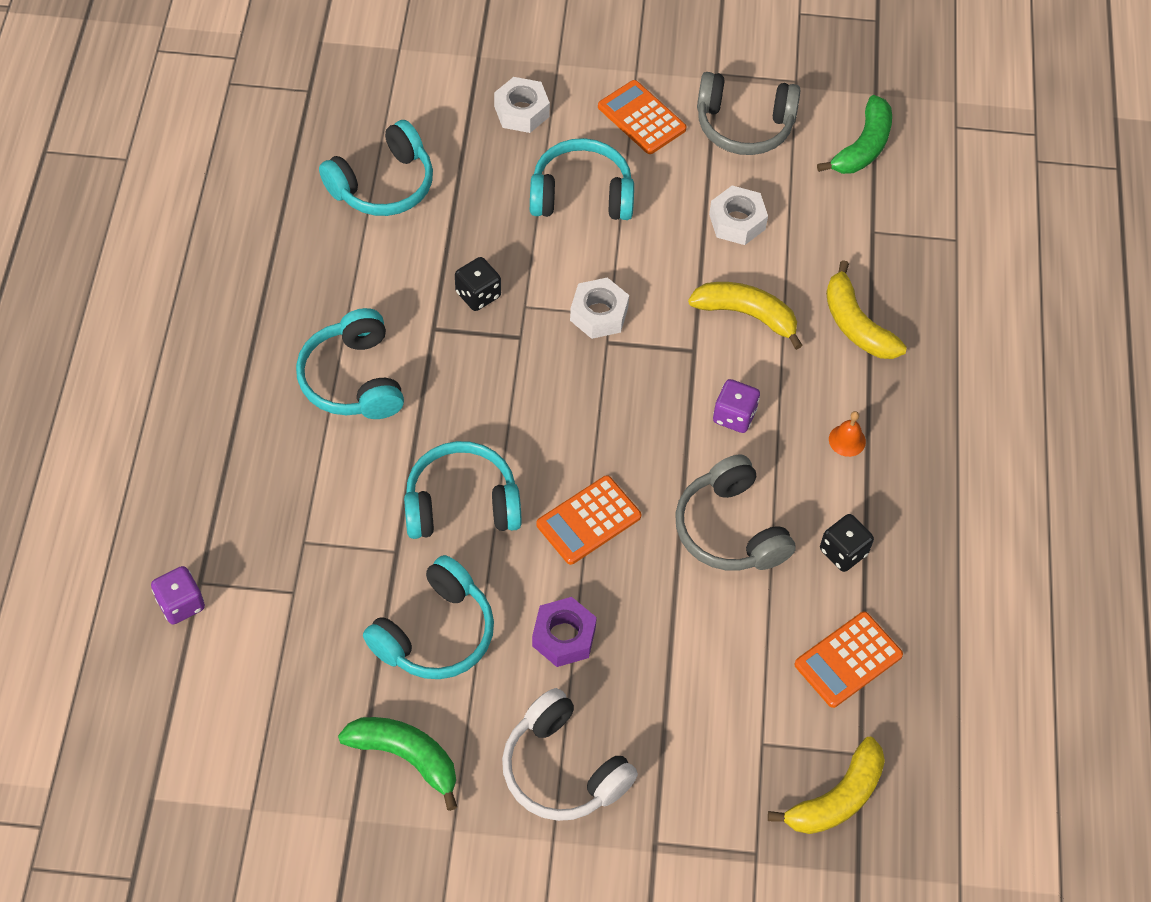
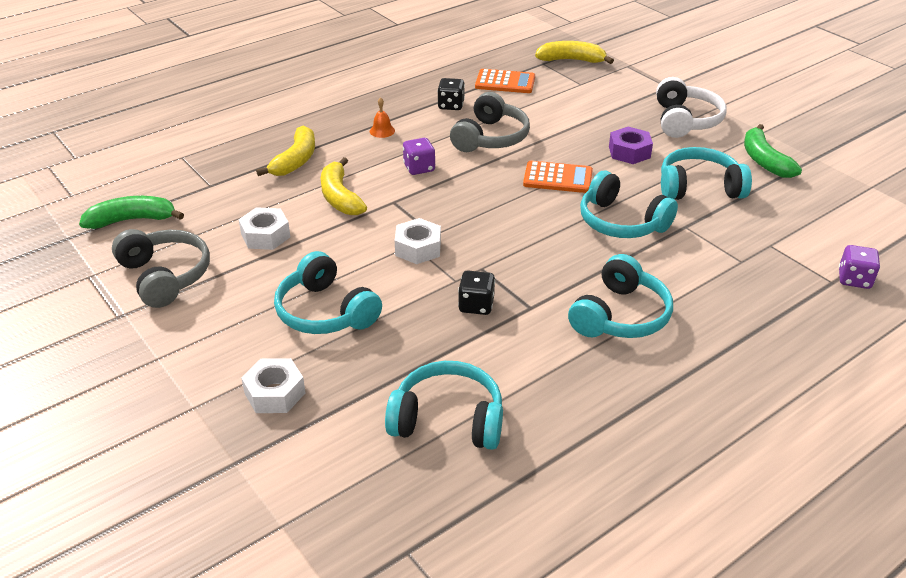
camera: 130 degrees left, 20 degrees down
(641, 118) = (210, 327): orange calculator -> none

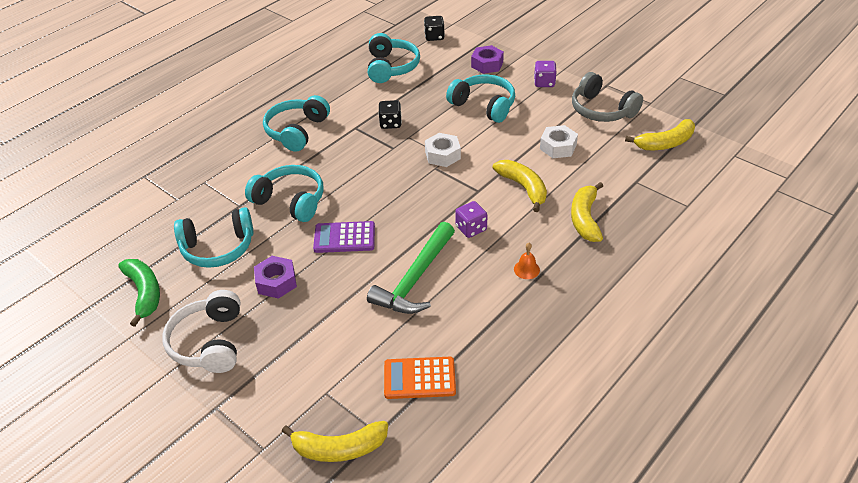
camera: 170 degrees right, 5 degrees up
(132, 220) = (665, 143): green banana -> yellow banana
(275, 393) = (487, 64): white nut -> purple nut
(448, 419) = (391, 67): turquoise headphones -> turquoise headphones turned 90 degrees counterclockwise
(451, 105) = (471, 322): black dice -> black dice (434, 37)
(490, 138) = (415, 278): grey headphones -> green hammer
(558, 178) = (344, 238): orange calculator -> purple calculator
(854, 279) = (126, 180): purple dice -> purple dice (544, 83)

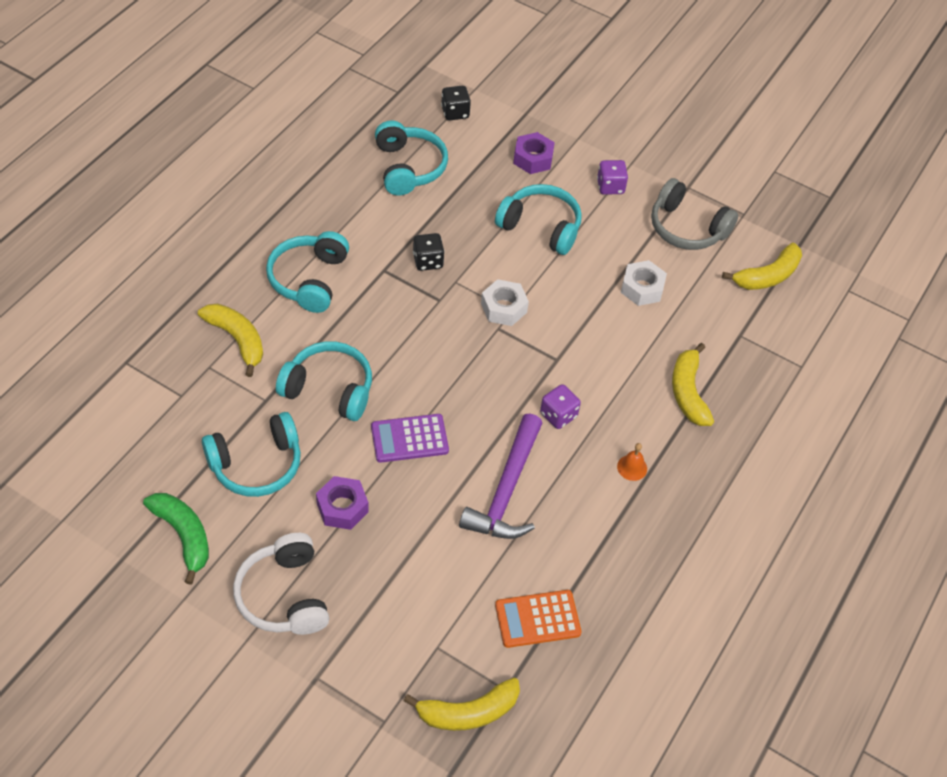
camera: 15 degrees left, 10 degrees up
(415, 278) = (507, 489): green hammer -> purple hammer
(523, 188) = (610, 352): yellow banana -> yellow banana (237, 339)

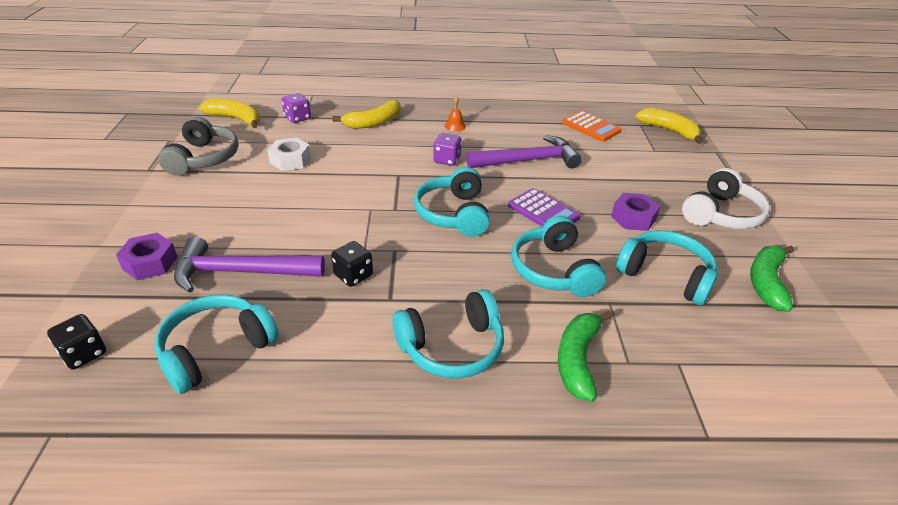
camera: 120 degrees left, 15 degrees down
(237, 339) = (577, 359): yellow banana -> green banana
(482, 202) = (241, 272): none -> purple hammer
(503, 308) = (371, 213): white nut -> none
(541, 227) = (254, 226): turquoise headphones -> turquoise headphones (453, 214)
(610, 186) = (170, 206): purple dice -> purple dice (297, 118)

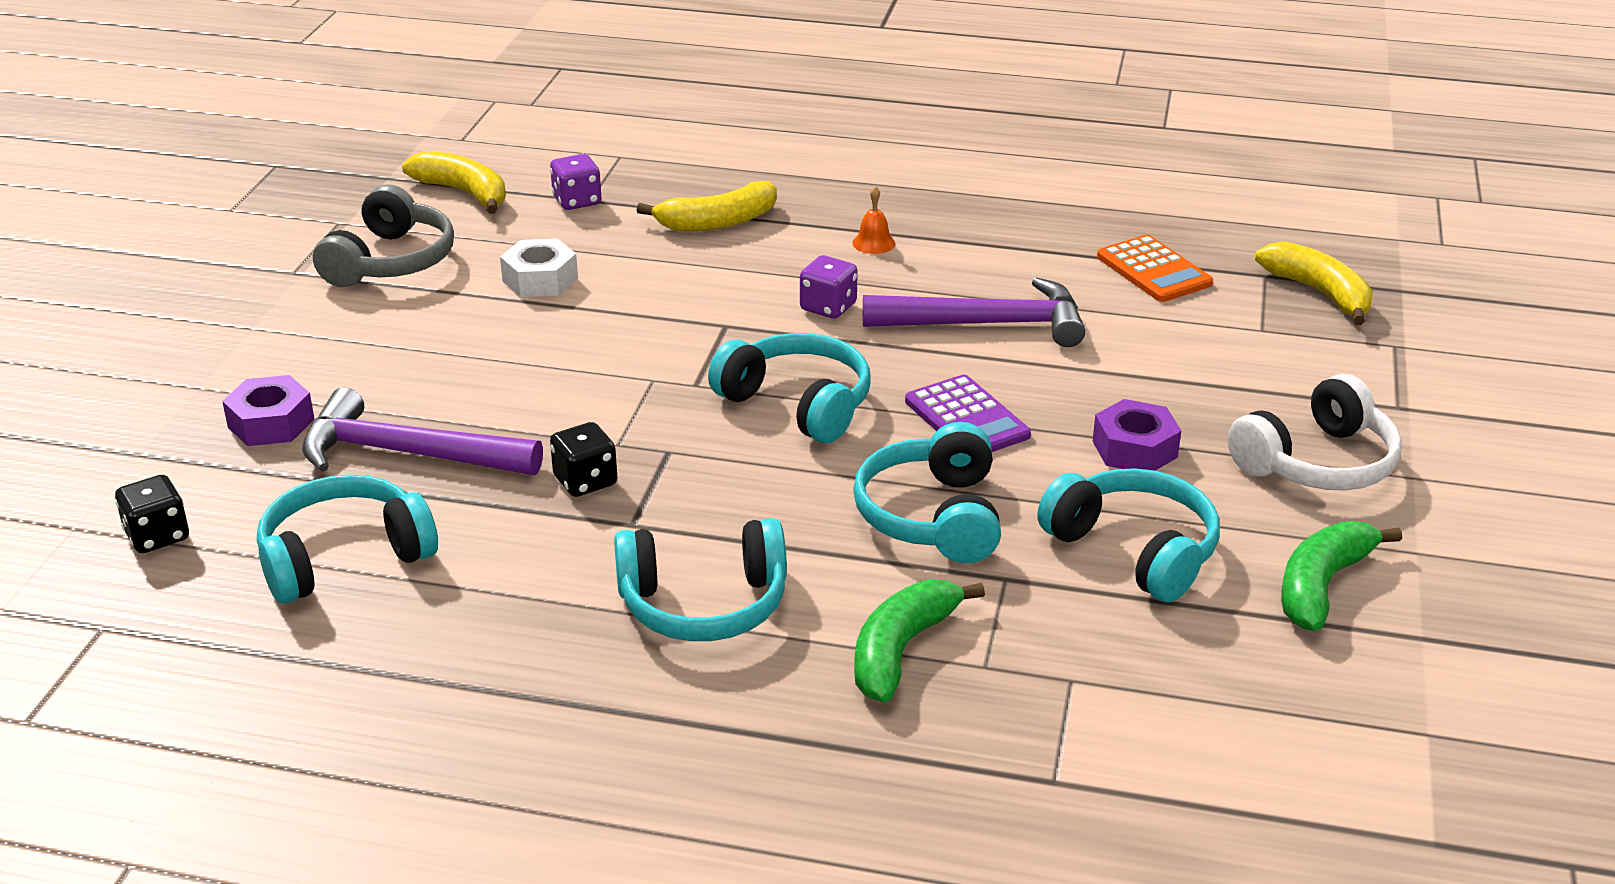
camera: 15 degrees right, 5 degrees down
(453, 214) = (797, 404): turquoise headphones -> turquoise headphones turned 120 degrees clockwise

